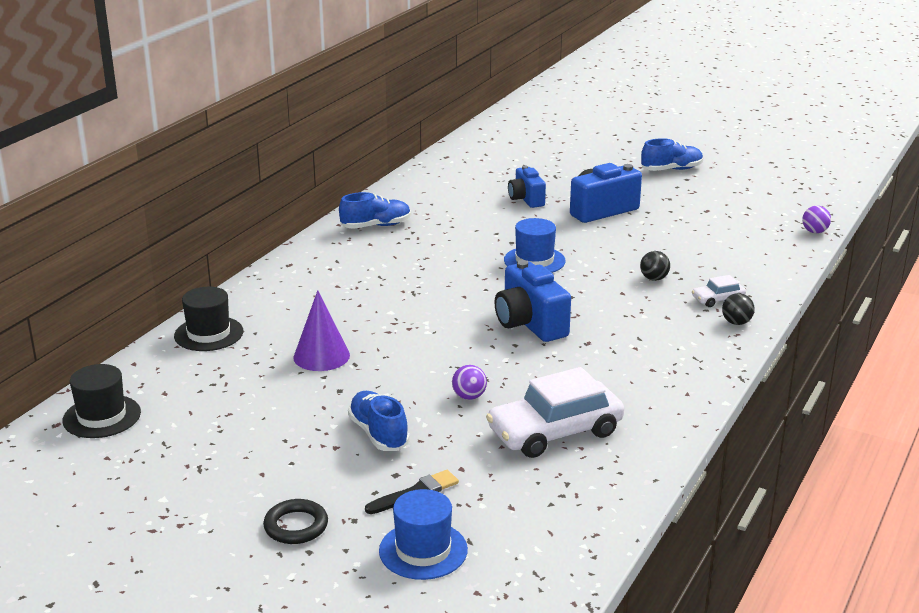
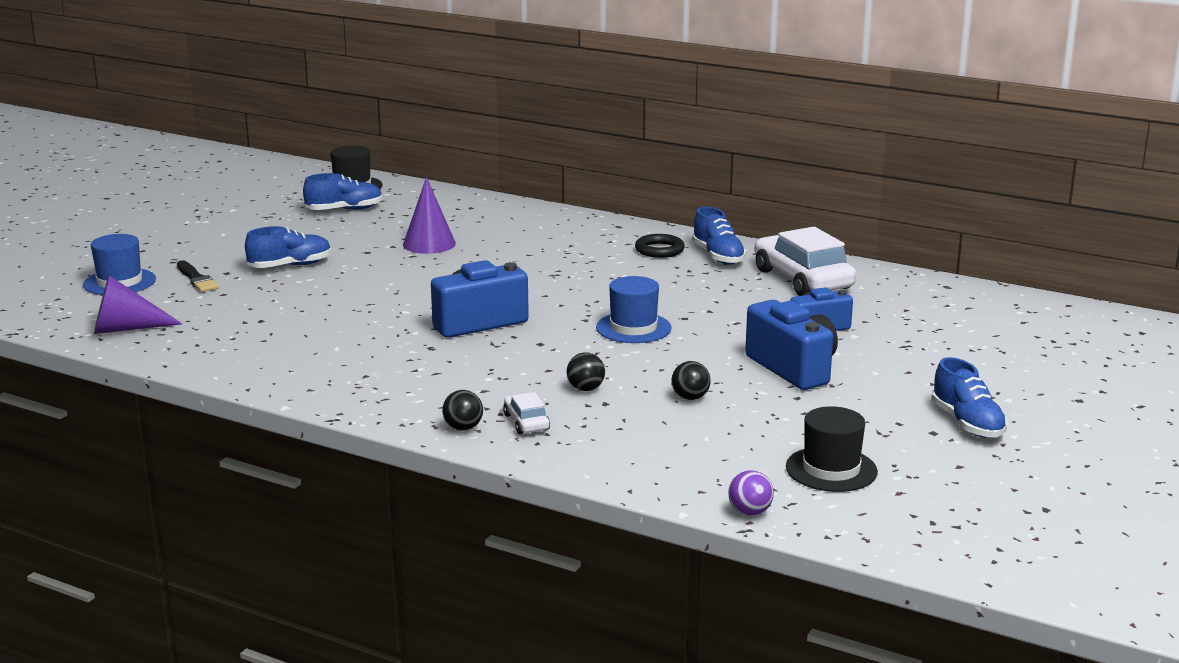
camera: 90 degrees right, 5 degrees down
(193, 415) = (344, 210): none -> blue shoe
(209, 334) = (478, 207): black hat -> black hat (831, 469)
(296, 526) = (175, 245): black ring -> black ring (659, 250)
(469, 397) = (338, 296): purple ball -> none
(555, 432) = (263, 328): white car -> white car (802, 279)
(566, 520) = (126, 328): none -> purple cone
(658, 244) = (690, 398): none -> black ball

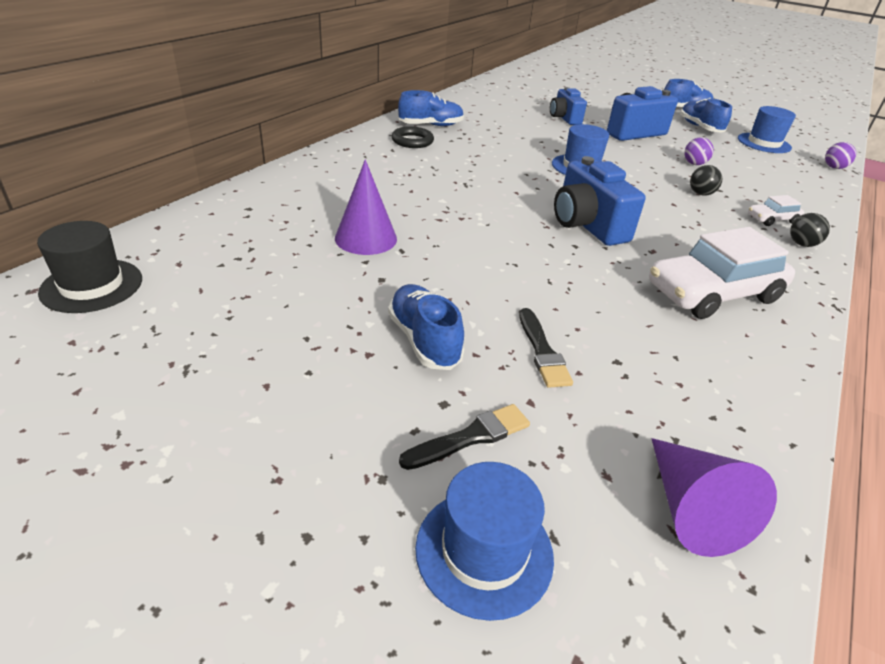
camera: 90 degrees left, 15 degrees up
(274, 298) = (542, 351): none -> black brush
(344, 210) = (202, 294): blue shoe -> blue shoe (700, 127)
(690, 398) = (694, 164): black ball -> purple ball
(802, 279) = (480, 110): white car -> white car (713, 293)
(831, 469) = (764, 143): black hat -> blue hat

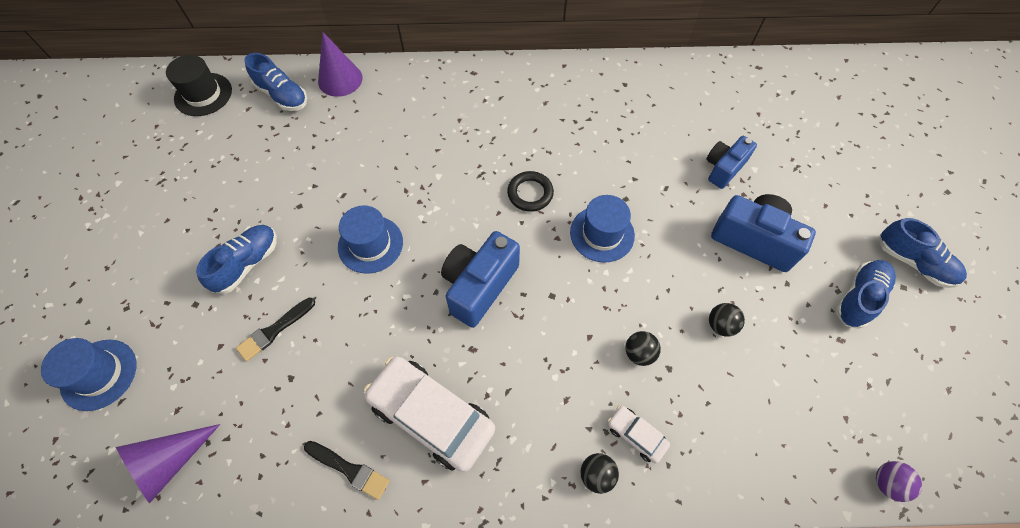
camera: 60 degrees right, 25 degrees up
(366, 238) = (343, 168): purple cone -> purple cone (340, 79)
(412, 141) = (531, 98): black ring -> black ring (530, 193)
(431, 125) = (580, 90): blue shoe -> blue shoe (282, 95)
(471, 437) = (174, 330): black brush -> black brush (349, 469)
(694, 164) = (720, 325): purple ball -> black ball
(764, 143) = (886, 382): blue hat -> blue hat (370, 244)

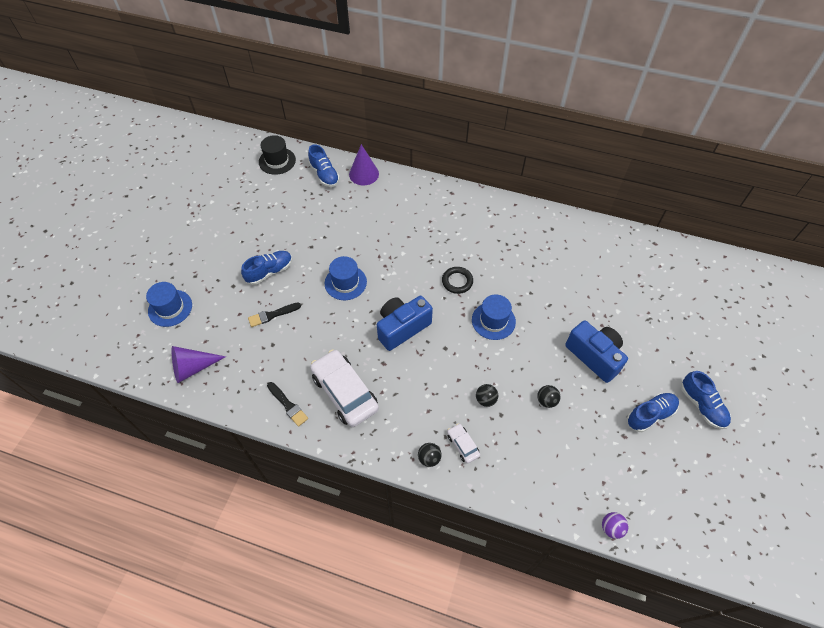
camera: 20 degrees right, 5 degrees down
(723, 168) = (595, 304): blue camera -> none

